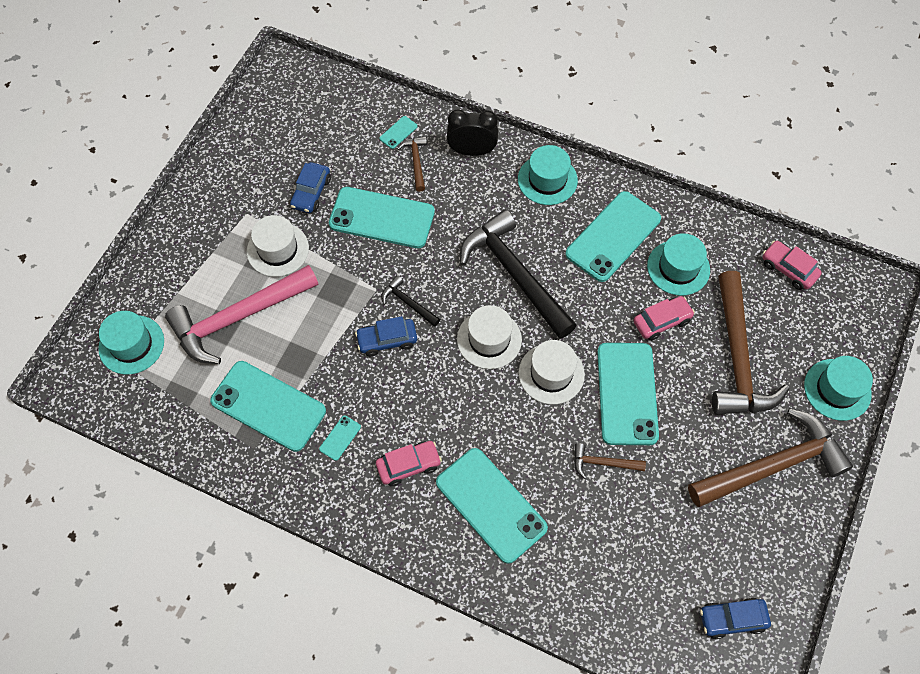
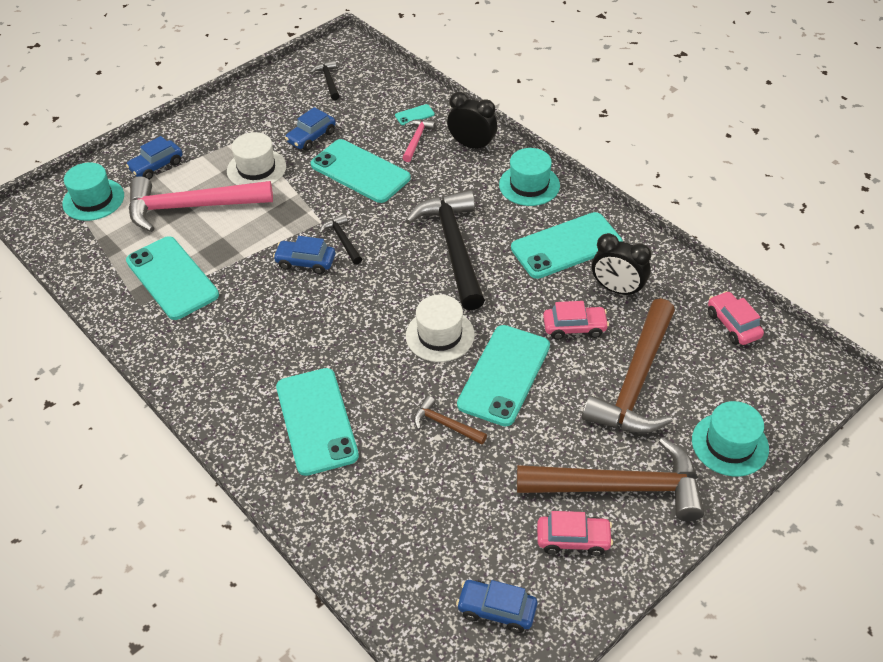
camera: 25 degrees right, 15 degrees down
(173, 281) = (156, 166): none -> blue car
(290, 117) = (328, 81): none -> black hammer
(340, 438) = (216, 322): turquoise phone -> none
(408, 465) = (262, 363): pink car -> pink car (573, 539)
(416, 162) = (416, 140): brown hammer -> pink hammer
(489, 339) = (398, 290): white hat -> none
(678, 268) = (617, 289): turquoise hat -> black clock

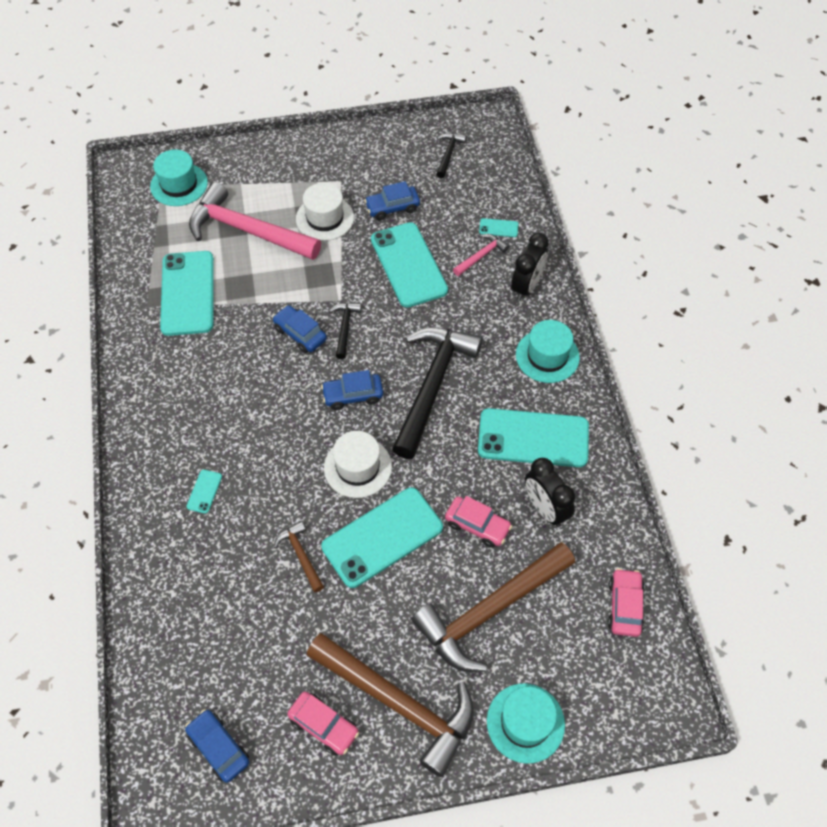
camera: 30 degrees right, 10 degrees up
(156, 166) = (248, 175): blue car -> blue car (353, 395)
(316, 421) = (204, 491): turquoise phone -> turquoise phone, size x0.40
(472, 145) = (526, 286): black clock -> black clock turned 60 degrees clockwise

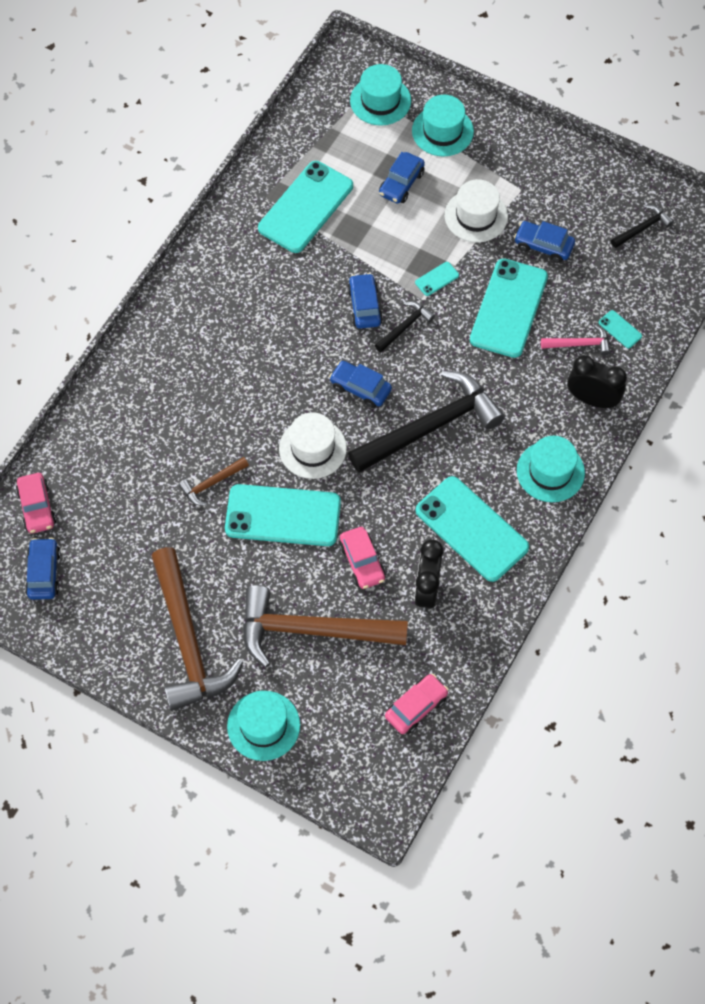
camera: 40 degrees right, 5 degrees up
(204, 491) = (184, 382): turquoise phone -> turquoise phone (437, 279)
(246, 177) = (442, 131): none -> turquoise hat
(248, 231) = (401, 183): pink hammer -> blue car
(301, 555) = (212, 483): brown hammer -> brown hammer turned 135 degrees counterclockwise
(324, 726) = (124, 614): pink car -> pink car (37, 507)
(526, 286) = (592, 399): black clock -> black clock turned 135 degrees counterclockwise

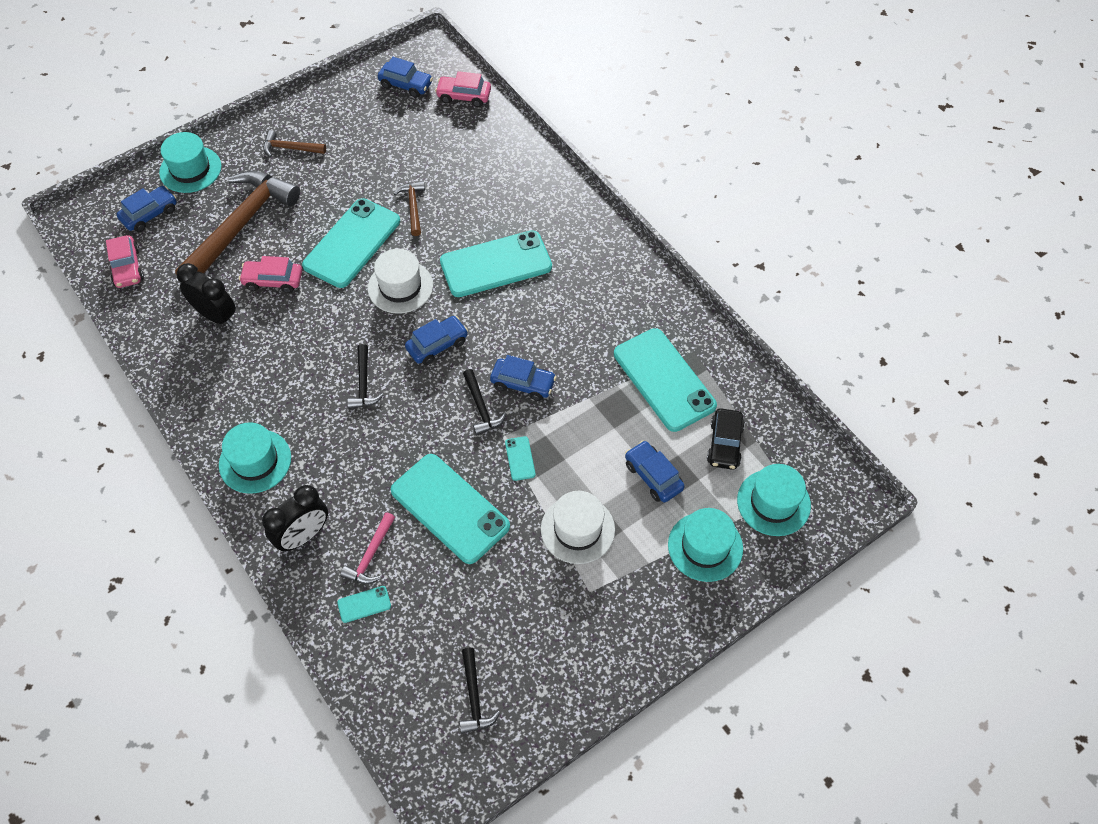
camera: 115 degrees right, 5 degrees down
(187, 640) = (290, 148): brown hammer -> brown hammer, size x0.45
(345, 147) = (724, 444): none -> black car
(430, 427) = (363, 383): black hammer -> black hammer, size x0.45
(472, 529) = (245, 372): turquoise phone -> turquoise phone (496, 264)
(543, 246) = (506, 578): blue car -> blue car (150, 214)

